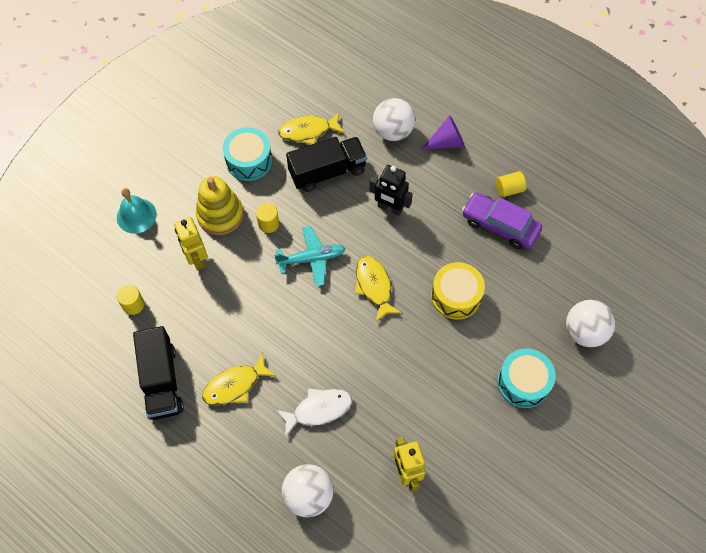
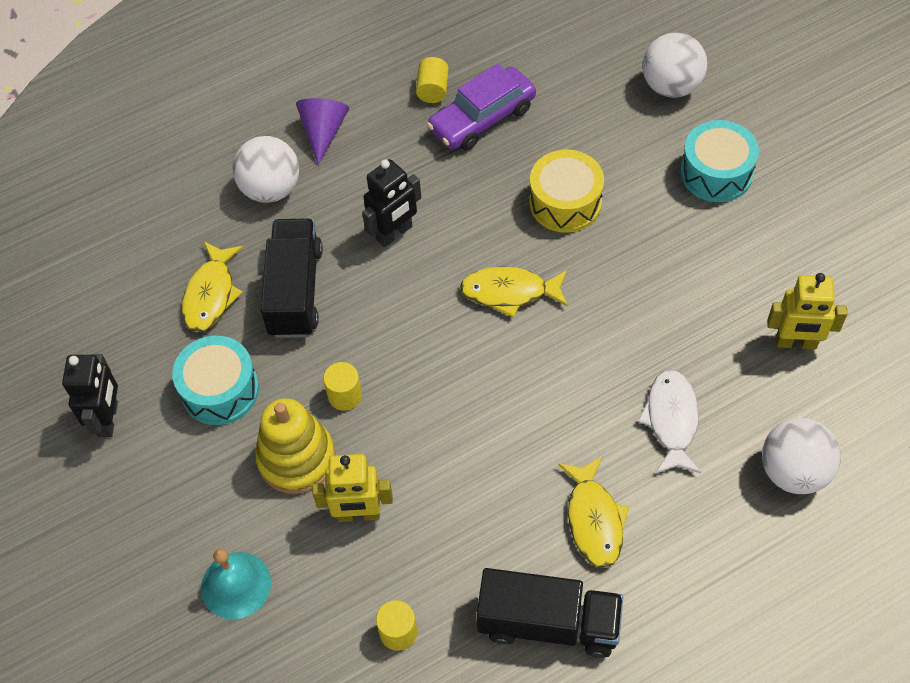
camera: 65 degrees left, 5 degrees down
(212, 116) = (108, 419): none -> black robot
(312, 258) = (430, 356): turquoise plane -> none

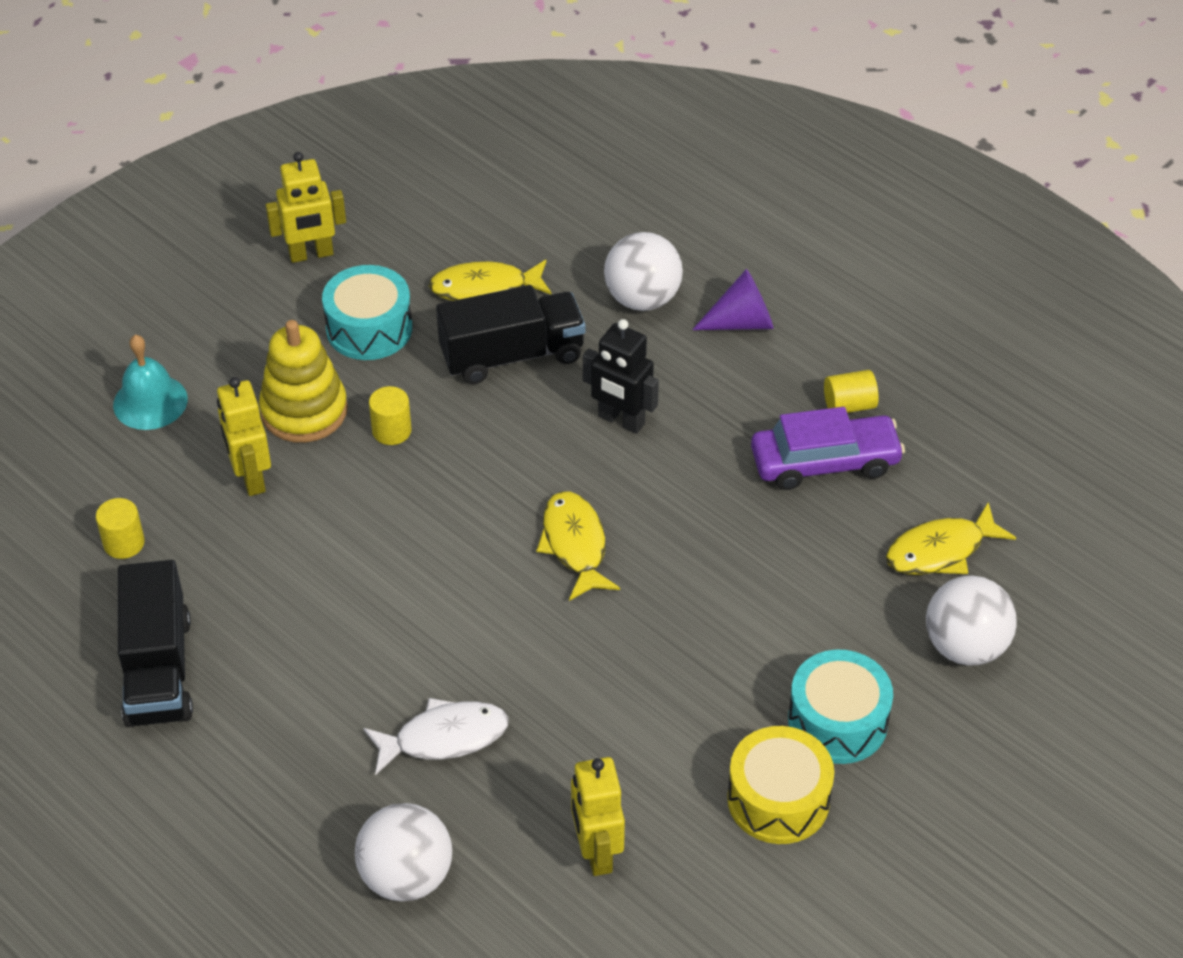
camera: 70 degrees right, 10 degrees down
(108, 419) = (311, 254): black robot -> yellow robot
(482, 118) = (825, 462): purple car -> purple car turned 135 degrees clockwise
(565, 202) = (727, 571): yellow drum -> yellow drum (778, 799)
(594, 520) = (293, 686): yellow fish -> yellow fish (941, 551)

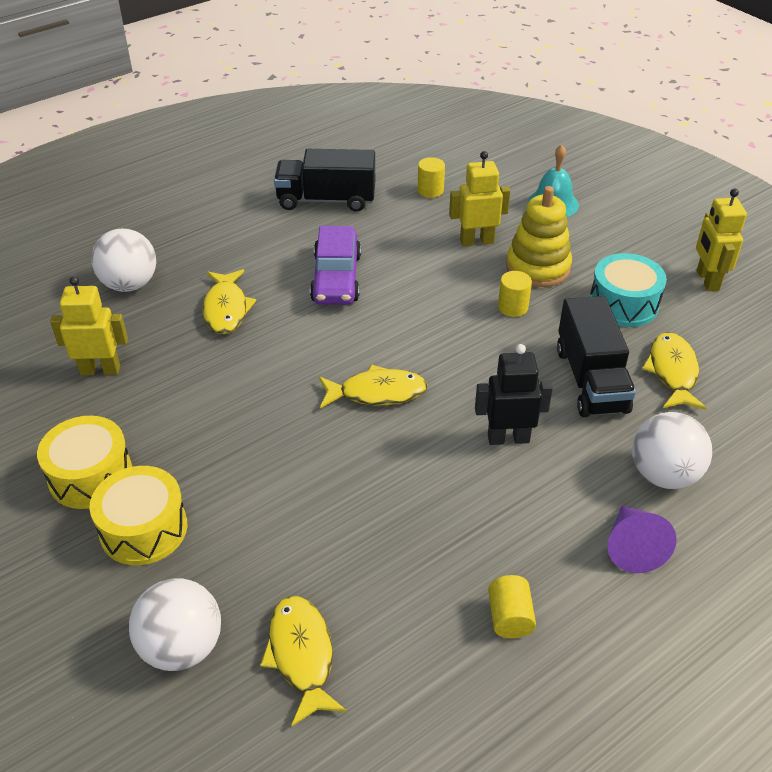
camera: 100 degrees right, 5 degrees down
(444, 737) = (226, 309): white fish -> yellow fish
(621, 420) = (508, 438): black robot -> black robot turned 45 degrees clockwise
(825, 462) = (435, 580): purple car -> purple car (336, 278)
(837, 721) = (143, 529): turquoise drum -> yellow drum

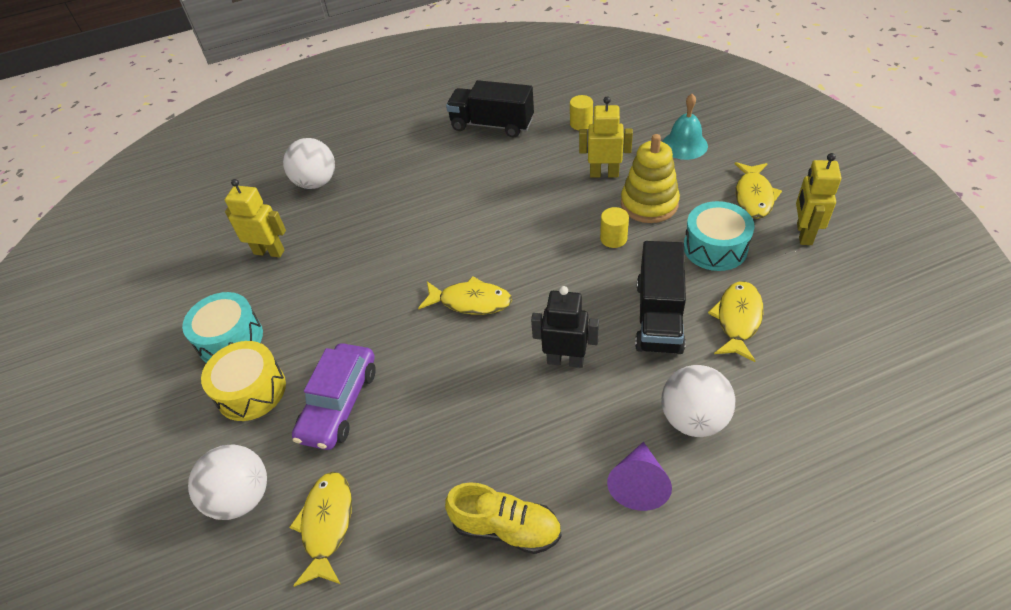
camera: 20 degrees right, 5 degrees up
(90, 476) = (230, 339): yellow drum -> turquoise drum
(226, 309) = (379, 212): yellow fish -> yellow fish (753, 196)
(336, 278) = (475, 195): purple car -> purple car (339, 403)
(509, 617) = (506, 528): yellow cylinder -> yellow shoe

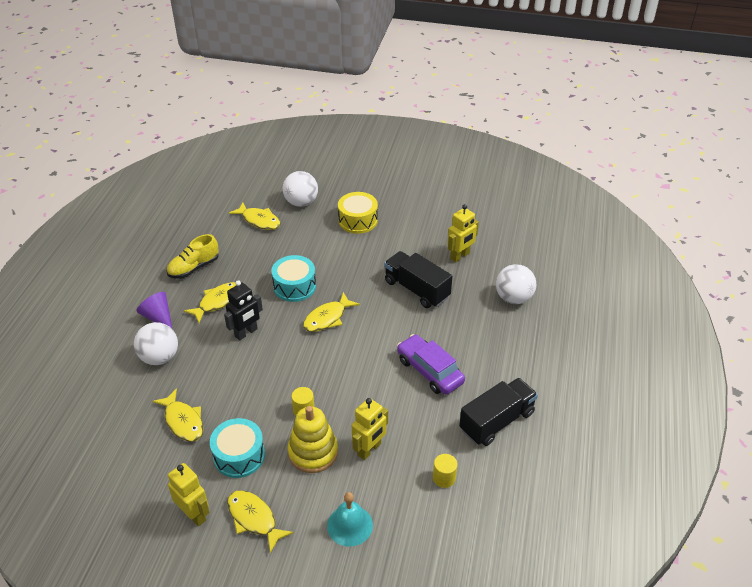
camera: 120 degrees right, 5 degrees down
(230, 339) = (401, 223): turquoise drum -> turquoise drum (294, 286)
(339, 403) = (316, 245): purple car -> purple car (429, 371)
(544, 434) = (217, 302): none -> yellow fish
(659, 316) = (226, 388): black truck -> black truck (416, 289)

